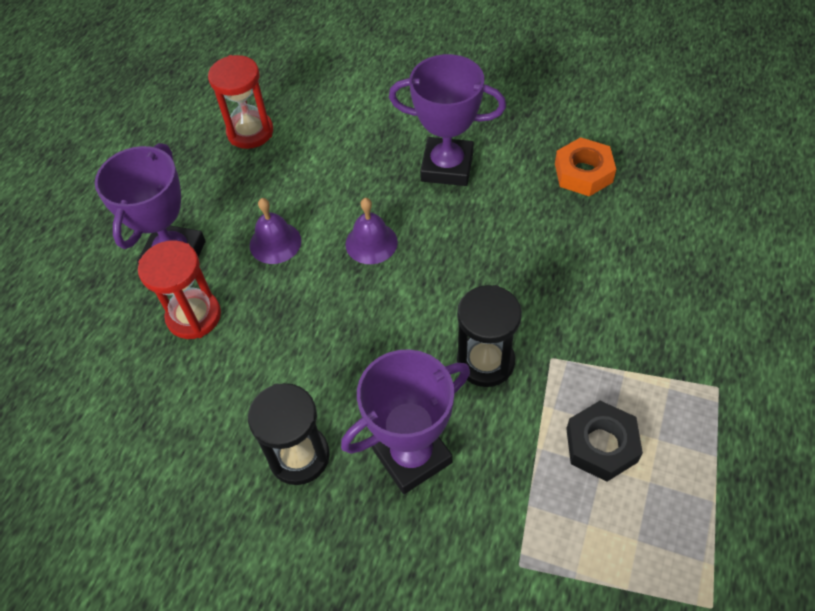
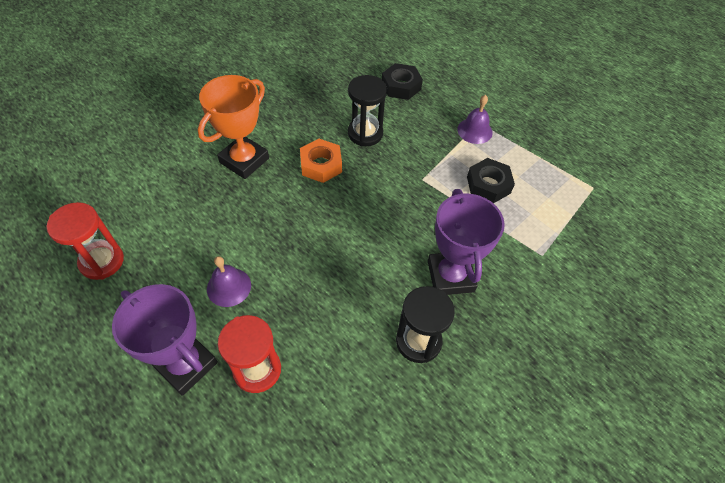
camera: 70 degrees left, 0 degrees up
(371, 243) = (275, 228): purple bell -> purple bell (474, 130)
(447, 167) = (244, 160): purple trophy -> orange trophy
(485, 362) = (406, 210): black hourglass -> black hourglass (365, 133)
(583, 173) = (304, 102): orange nut -> orange nut (321, 165)
(706, 259) = (401, 86): none -> black nut

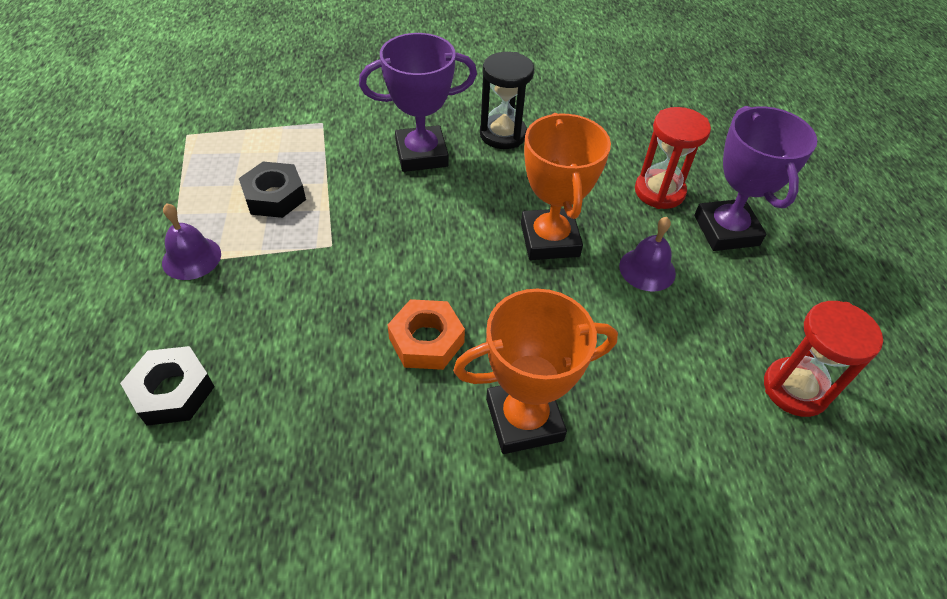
camera: 140 degrees left, 5 degrees down
(306, 266) = (550, 240): none -> orange trophy
(365, 133) = (321, 347): black hourglass -> none
(450, 276) = (421, 154): purple trophy -> purple trophy turned 45 degrees clockwise

